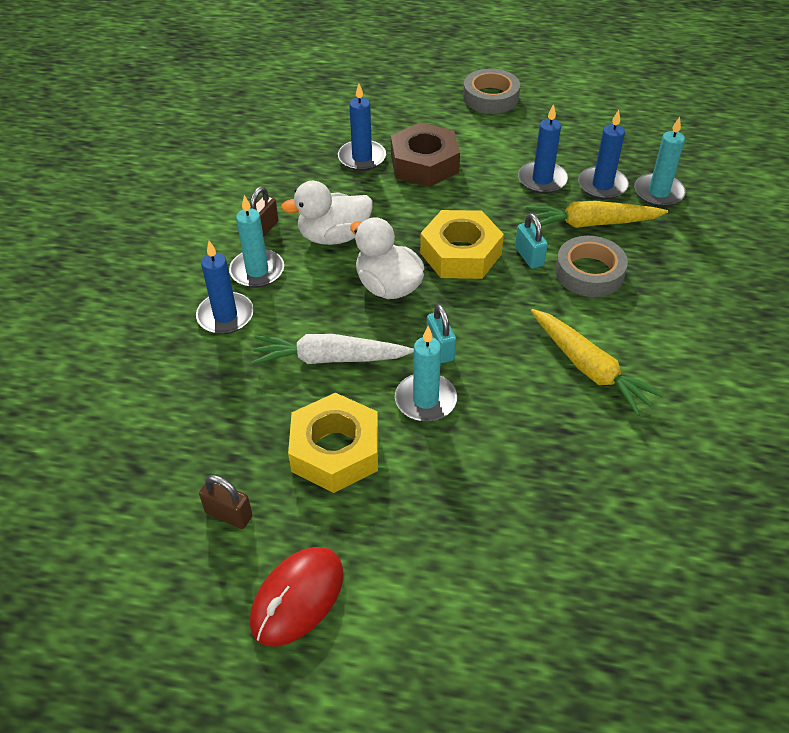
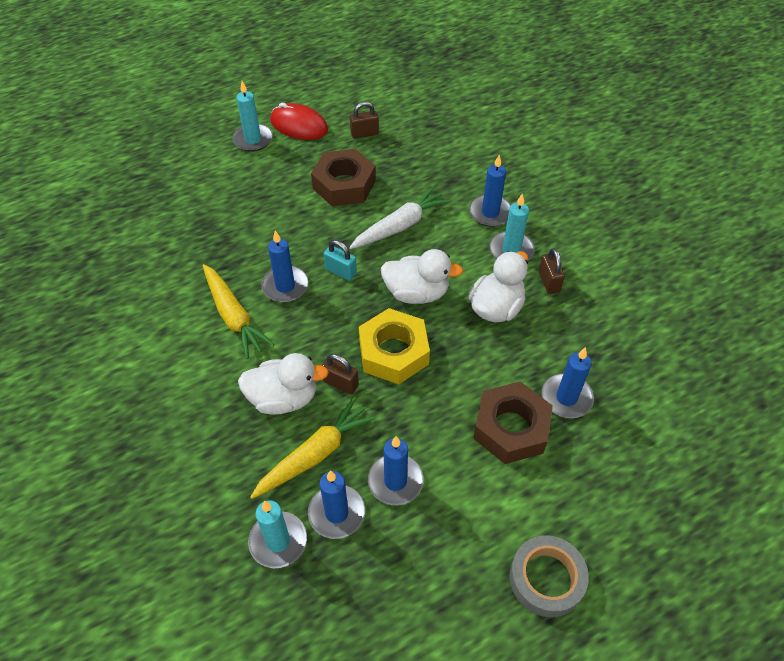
camera: 140 degrees right, 5 degrees up
(297, 597) = (299, 125): red mouse -> red mouse turned 60 degrees counterclockwise
(335, 450) = (344, 185): yellow nut -> brown nut
(425, 400) = (320, 236): turquoise candle -> turquoise candle (253, 139)
(511, 368) = (285, 286): none -> blue candle
(529, 257) = (340, 383): turquoise padlock -> brown padlock
(589, 272) = (283, 398): grey tape -> white duck
(589, 368) = (234, 316): yellow carrot -> yellow carrot turned 135 degrees counterclockwise

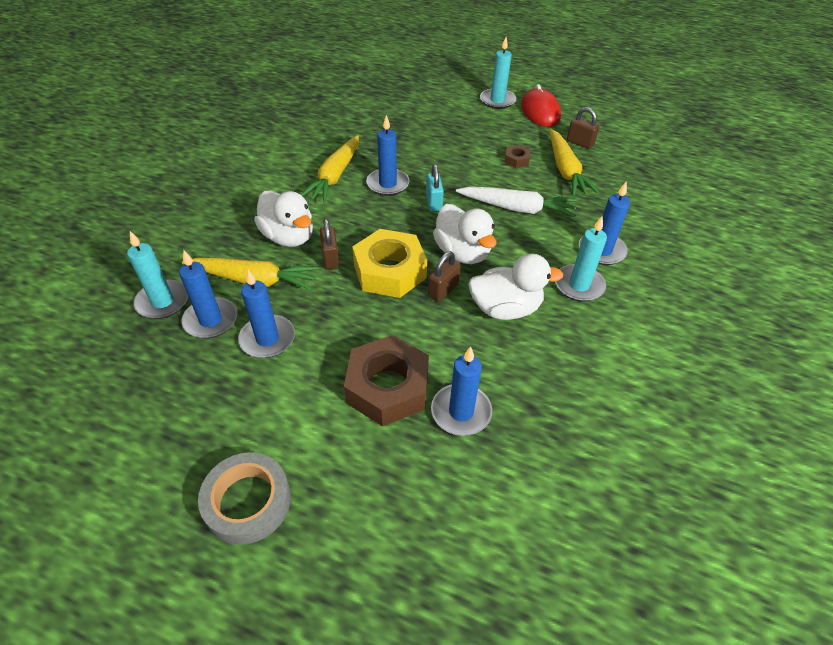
camera: 50 degrees right, 5 degrees down
(344, 185) = (516, 160): brown nut -> brown nut, size x0.45
(387, 166) = (565, 170): none -> yellow carrot
(549, 282) = (577, 329): brown padlock -> brown padlock (443, 290)

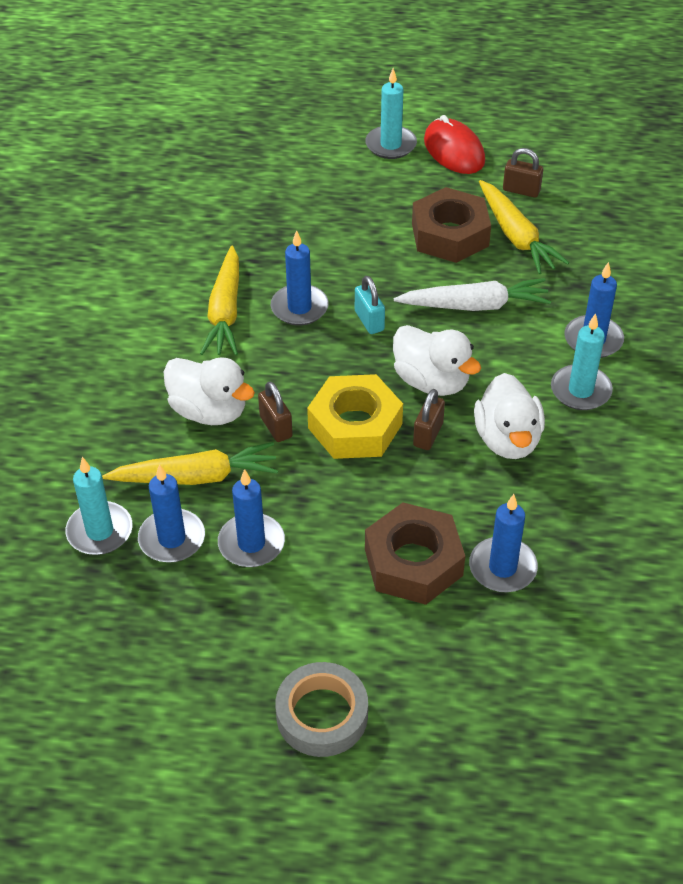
camera: 15 degrees left, 0 degrees up
(505, 308) = (507, 439): white duck -> white duck turned 105 degrees clockwise
(516, 160) = (450, 235): brown nut -> brown nut, size x2.24

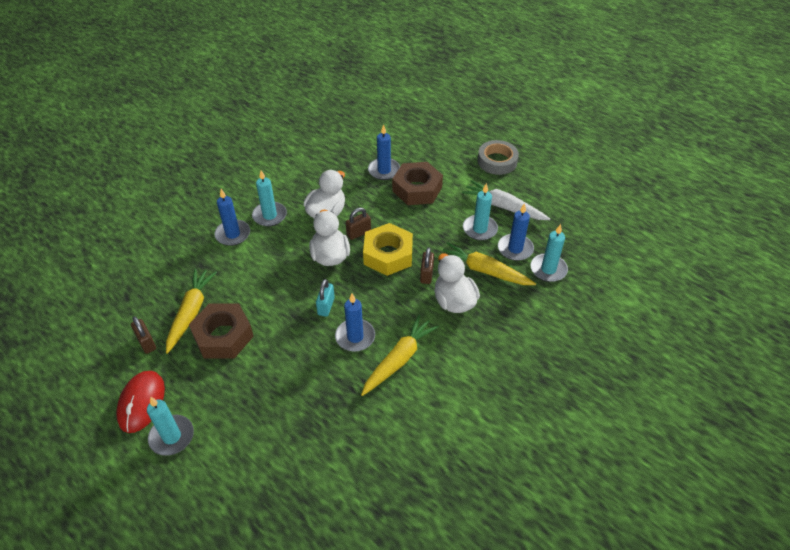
camera: 145 degrees left, 0 degrees up
(251, 543) = (480, 229): blue candle -> turquoise candle
(475, 305) = (263, 283): white carrot -> white carrot (503, 207)

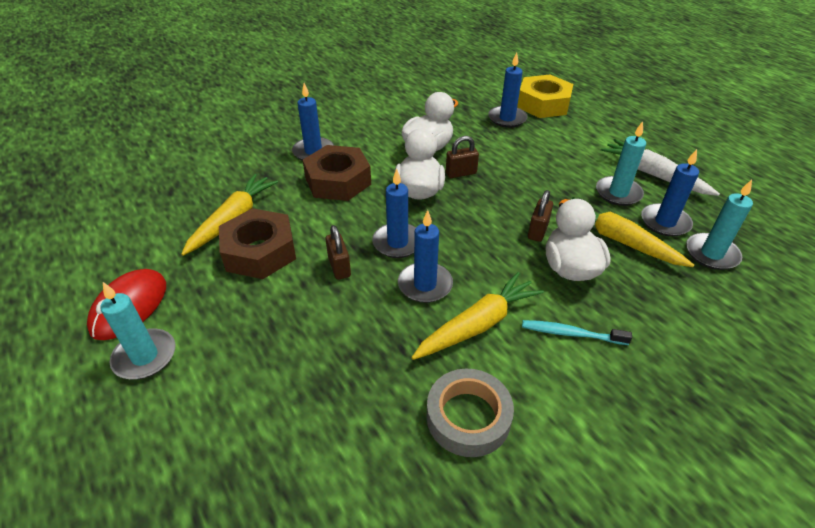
camera: 15 degrees right, 5 degrees down
(146, 343) = (168, 242): brown padlock -> brown padlock (339, 267)
(269, 215) = (361, 141): turquoise candle -> none
(326, 306) = (397, 243): turquoise padlock -> blue candle
(388, 255) = (492, 201): yellow nut -> yellow nut (543, 104)
(417, 189) = (543, 141): brown nut -> brown nut (338, 181)
(462, 352) = (571, 334): none -> turquoise toothbrush
(497, 161) = (650, 128): grey tape -> grey tape (468, 417)

